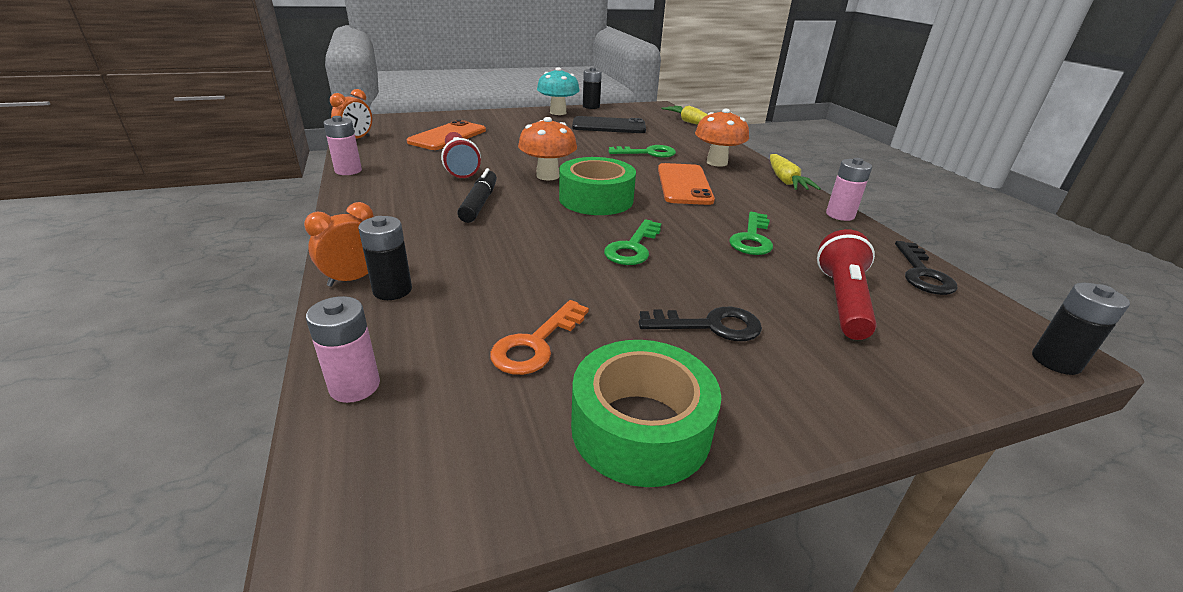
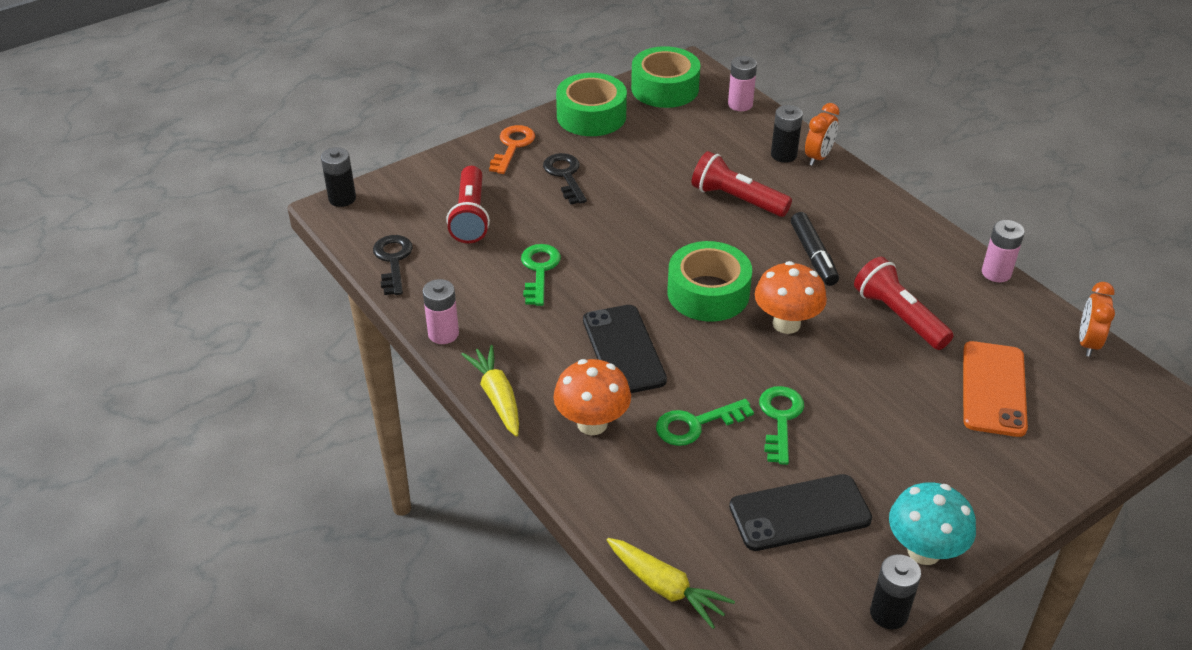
camera: 165 degrees right, 10 degrees up
(455, 466) = (665, 88): none -> green tape
(504, 256) = (737, 199): none -> red flashlight
(536, 344) = (666, 142): orange key -> orange key (512, 146)
(632, 247) = (642, 232): green key -> green key (780, 419)
(684, 184) = (623, 350): orange phone -> black phone
(710, 326) = (565, 175): black key -> black key turned 90 degrees clockwise

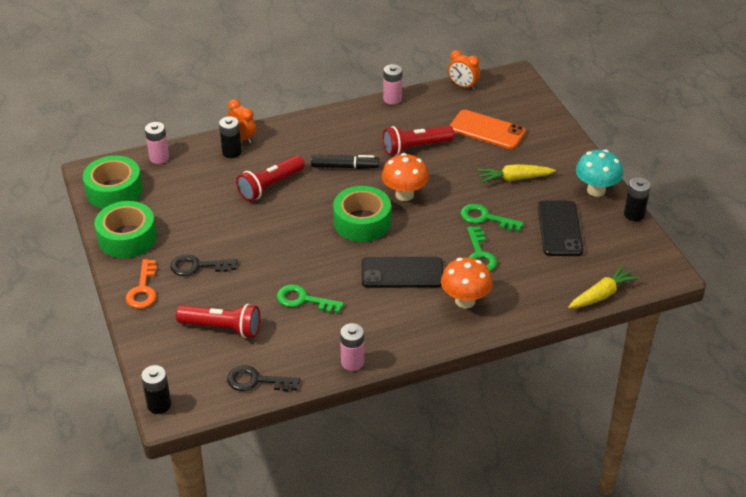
camera: 75 degrees left, 0 degrees up
(497, 397) = (426, 343): yellow carrot -> yellow carrot (514, 179)
(512, 146) = (143, 289): orange key -> orange key turned 120 degrees counterclockwise

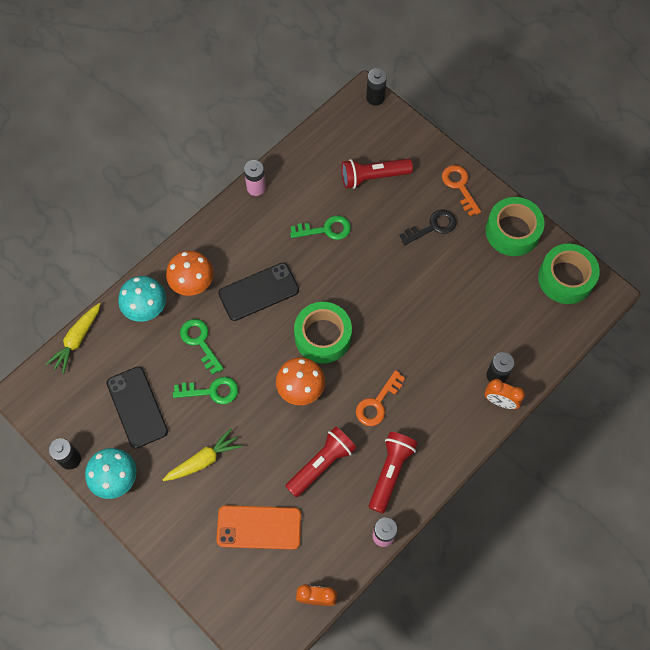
camera: 155 degrees right, 25 degrees up
(159, 158) = (558, 337): pink battery -> none
(256, 381) = (318, 143): black key -> none
(270, 186) = (431, 346): red flashlight -> red flashlight (390, 472)
(344, 167) = (377, 403): black marker -> orange key
(521, 296) = (146, 309): none -> turquoise mushroom

